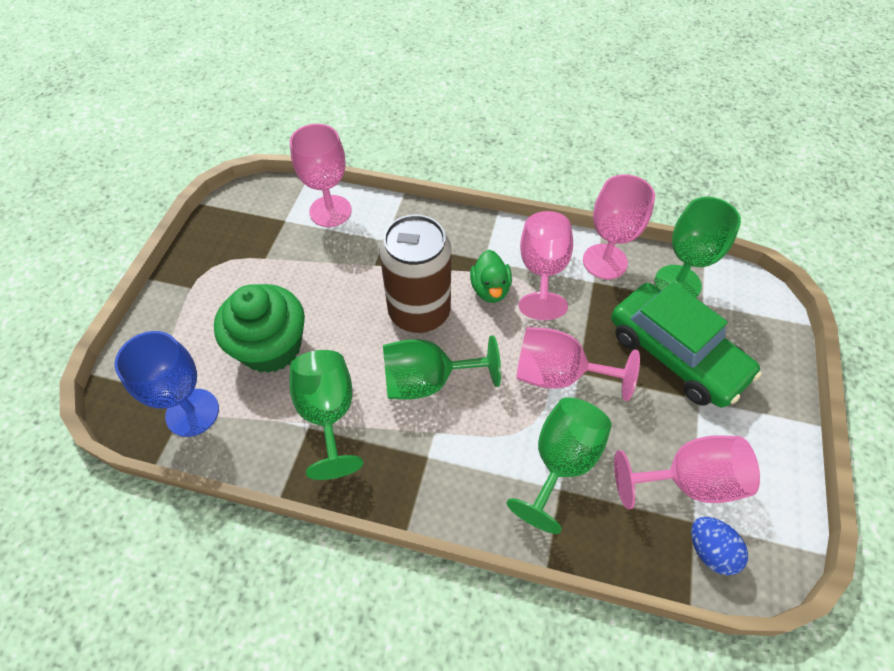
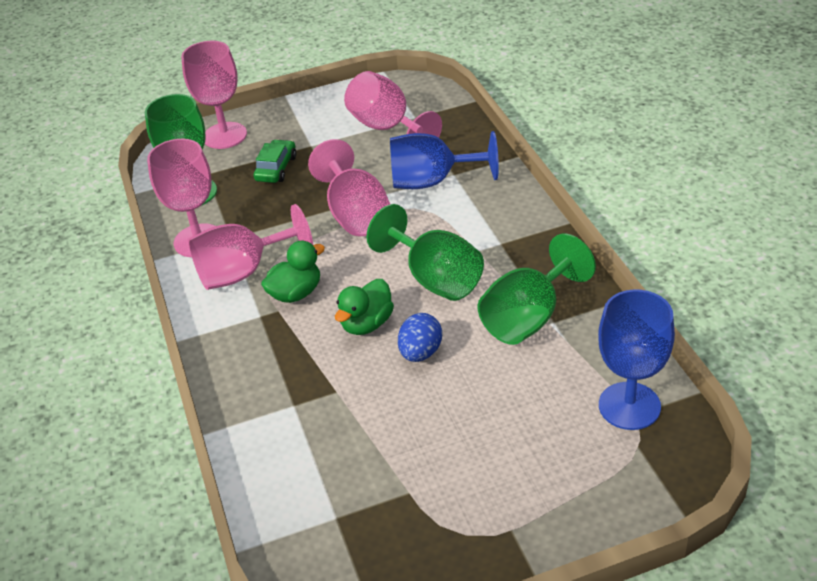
camera: 120 degrees left, 15 degrees down
(271, 347) = (509, 401): green cupcake -> none
(330, 211) = (286, 482): pink goblet -> pink goblet (225, 136)
(419, 312) = (367, 324): brown can -> green duck
(561, 462) = (432, 181): green goblet -> blue goblet
(675, 354) = (276, 168): green car -> green car, size x0.46
(710, 550) = (428, 106): blue egg -> blue egg (420, 352)

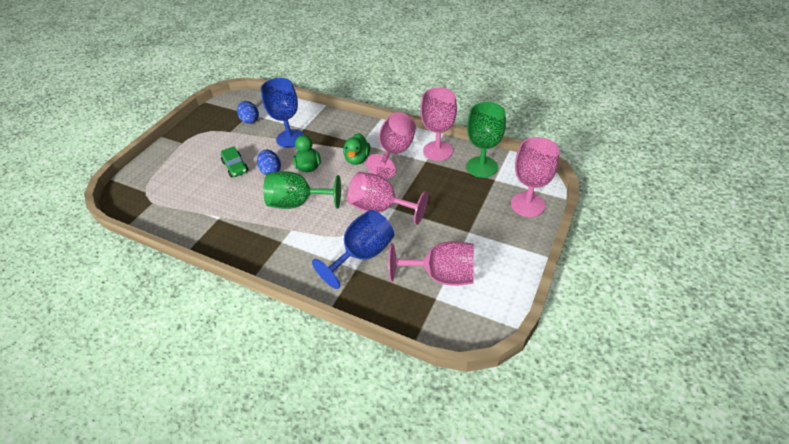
camera: 135 degrees right, 5 degrees up
(276, 168) = (463, 205): green car -> green car (235, 167)
(351, 496) = (250, 120): none -> blue egg
(528, 317) = (232, 213): green goblet -> none
(629, 406) = (156, 203): blue goblet -> blue goblet (290, 138)

